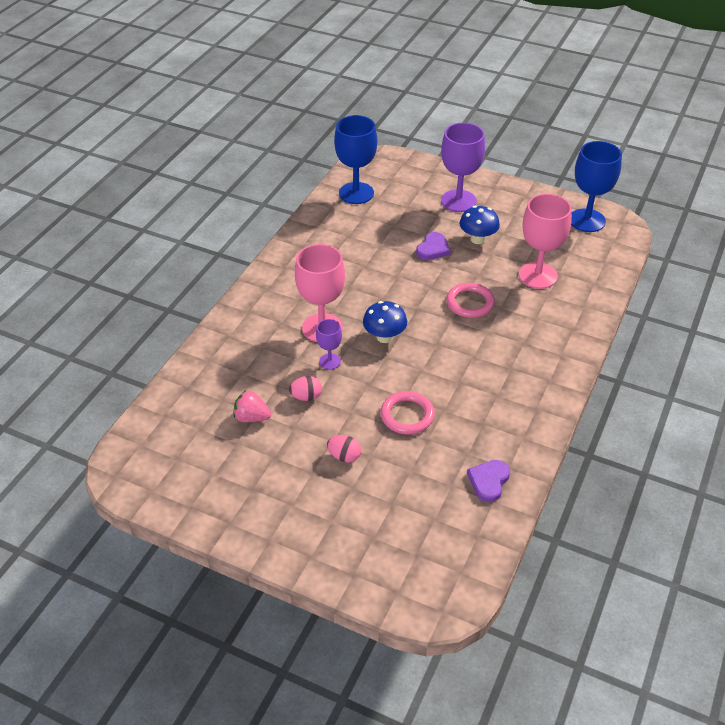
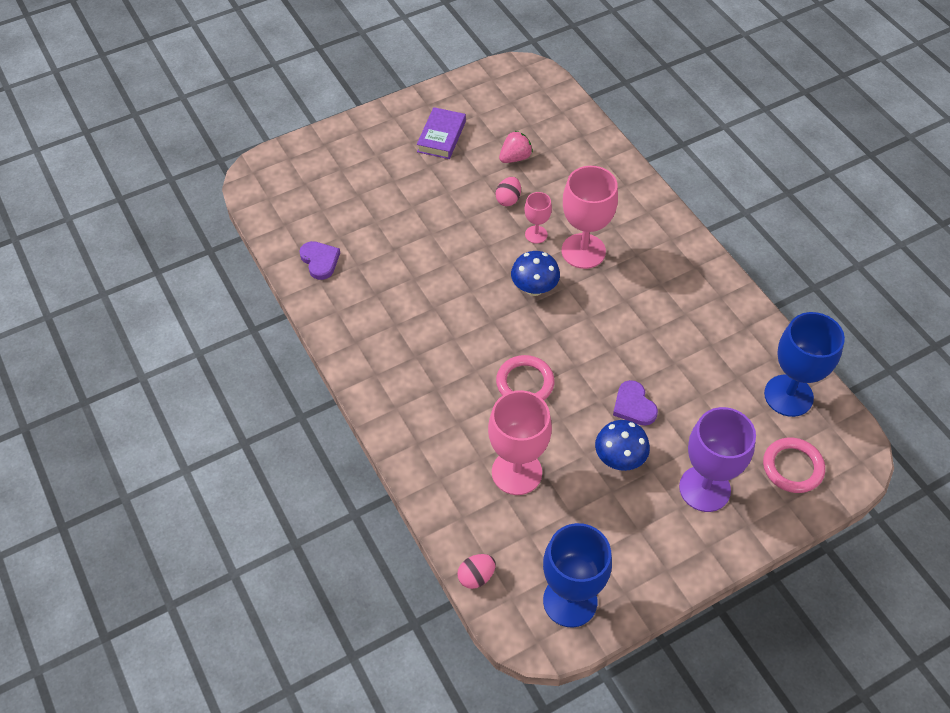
camera: 125 degrees right, 10 degrees up
(266, 484) = (441, 137): none -> purple book
(330, 361) = (536, 234): purple goblet -> pink goblet
(344, 456) = (426, 191): pink egg -> pink egg (476, 576)
(407, 415) = (430, 251): pink ring -> pink ring (792, 467)

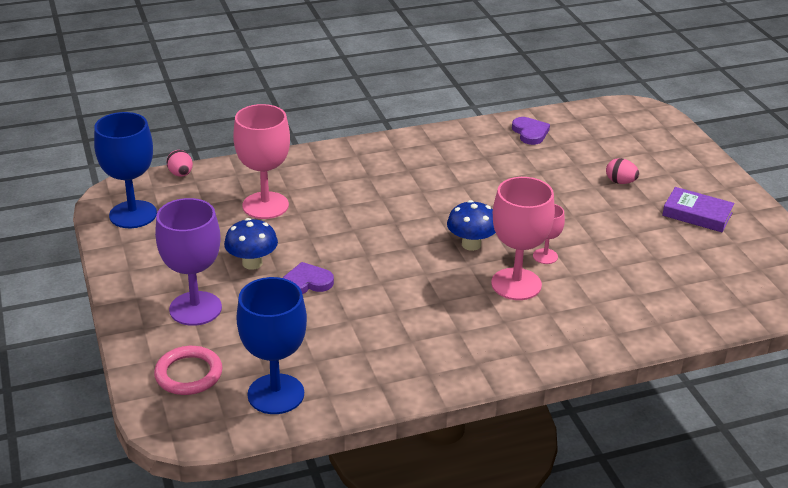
camera: 100 degrees right, 20 degrees down
(320, 261) = (530, 133): purple heart -> purple heart turned 90 degrees counterclockwise
(508, 199) = (598, 245): pink egg -> pink egg (620, 182)
(515, 158) = (664, 259): pink strawberry -> none
(525, 383) = (358, 223): pink ring -> none

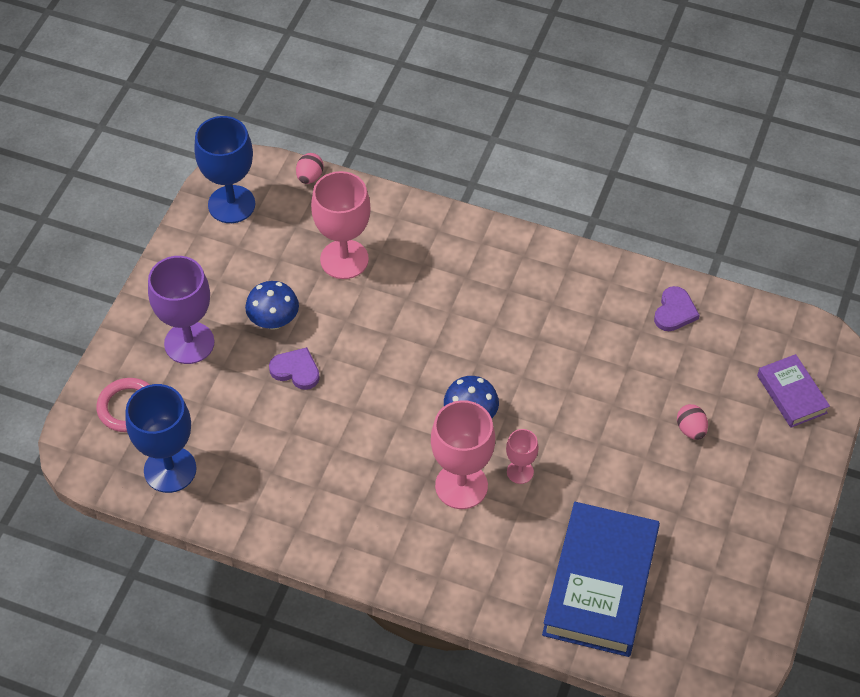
camera: 40 degrees right, 20 degrees up
(679, 286) = (600, 584): none -> blue book
(697, 214) = (718, 516): purple book -> purple book (791, 394)

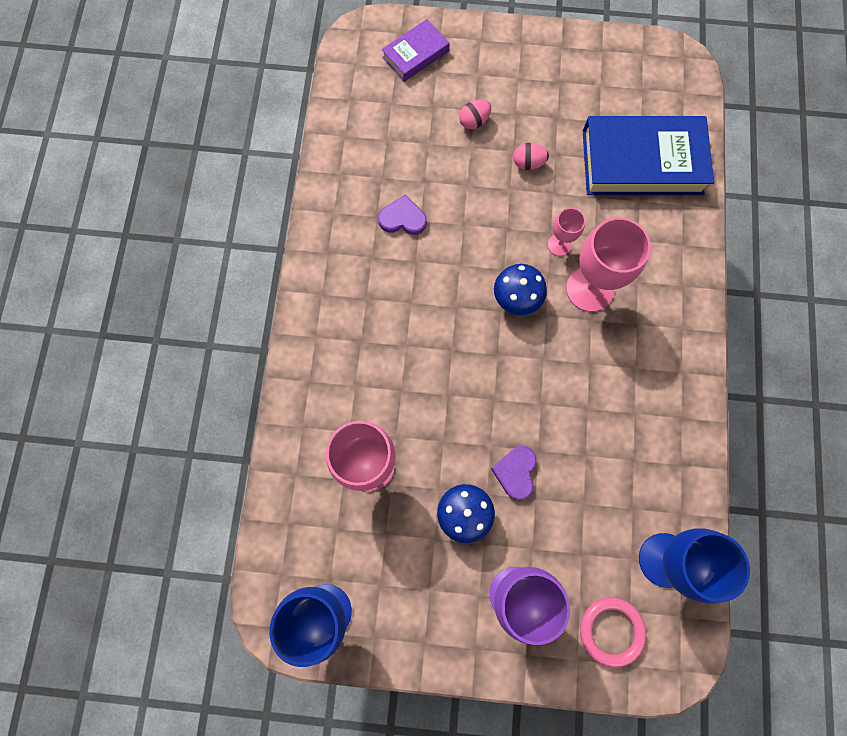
camera: 105 degrees left, 20 degrees up
(310, 177) = (267, 535): pink egg -> pink egg (528, 163)
(674, 312) = (354, 154): purple heart -> purple heart (403, 218)

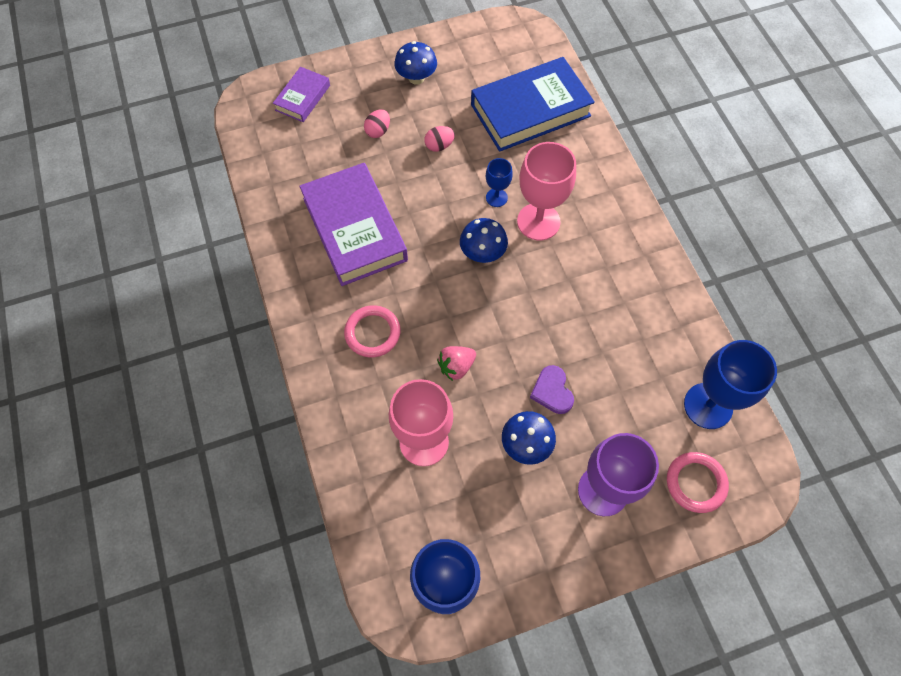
camera: 25 degrees left, 10 degrees down
(371, 334) = (372, 333): none -> pink ring
(403, 218) = (354, 229): purple heart -> purple book
(434, 404) = (456, 367): none -> pink strawberry
(540, 77) = (416, 78): none -> blue mushroom
(559, 244) = (496, 197): pink goblet -> blue goblet

